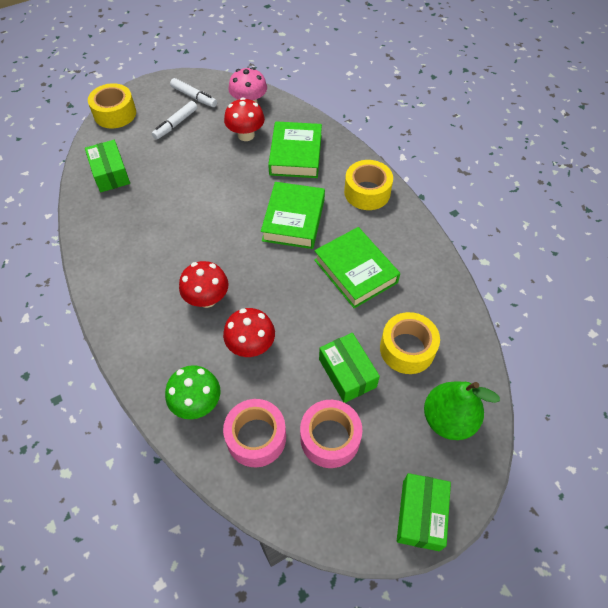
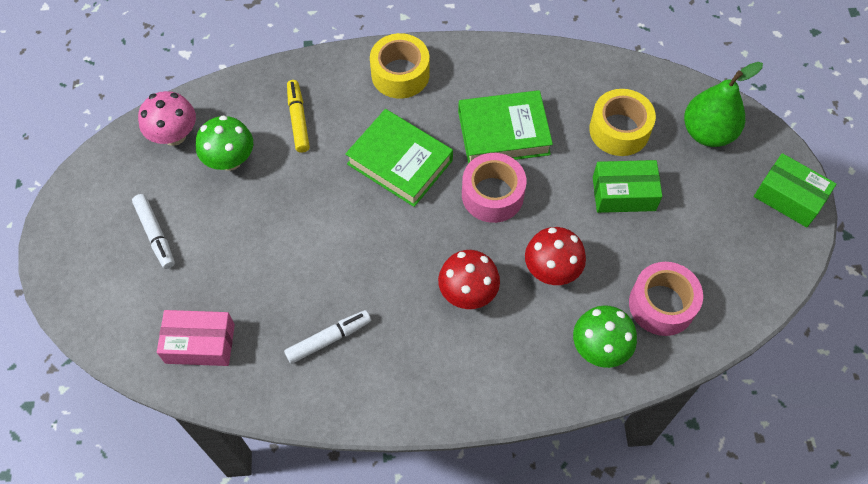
camera: 65 degrees left, 5 degrees up
(110, 173) = (200, 343): green box -> pink box
(115, 113) = (81, 305): yellow tape -> none
(194, 97) = (116, 195): white marker -> white marker (329, 339)
(246, 135) = (230, 160): red mushroom -> green mushroom
(295, 154) = (298, 119): green book -> yellow marker
(330, 438) = (688, 239): pink tape -> pink tape (492, 195)

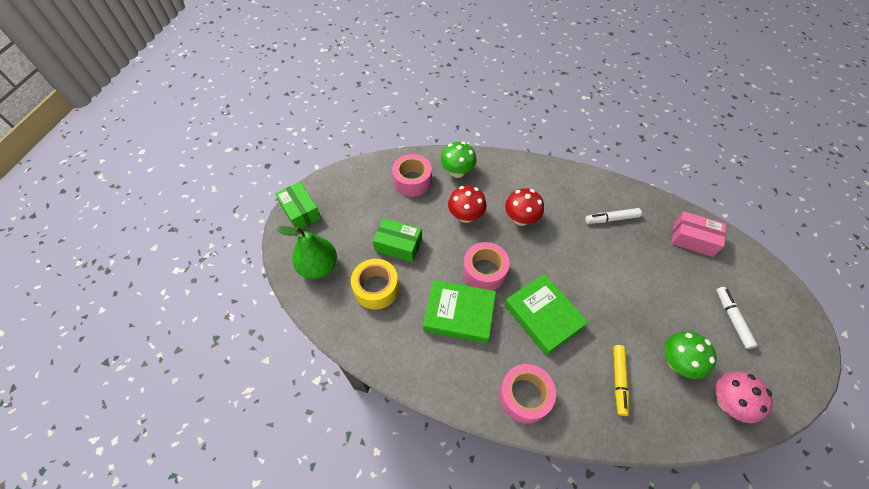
camera: 160 degrees left, 5 degrees down
(400, 74) = (524, 396): yellow tape -> pink tape

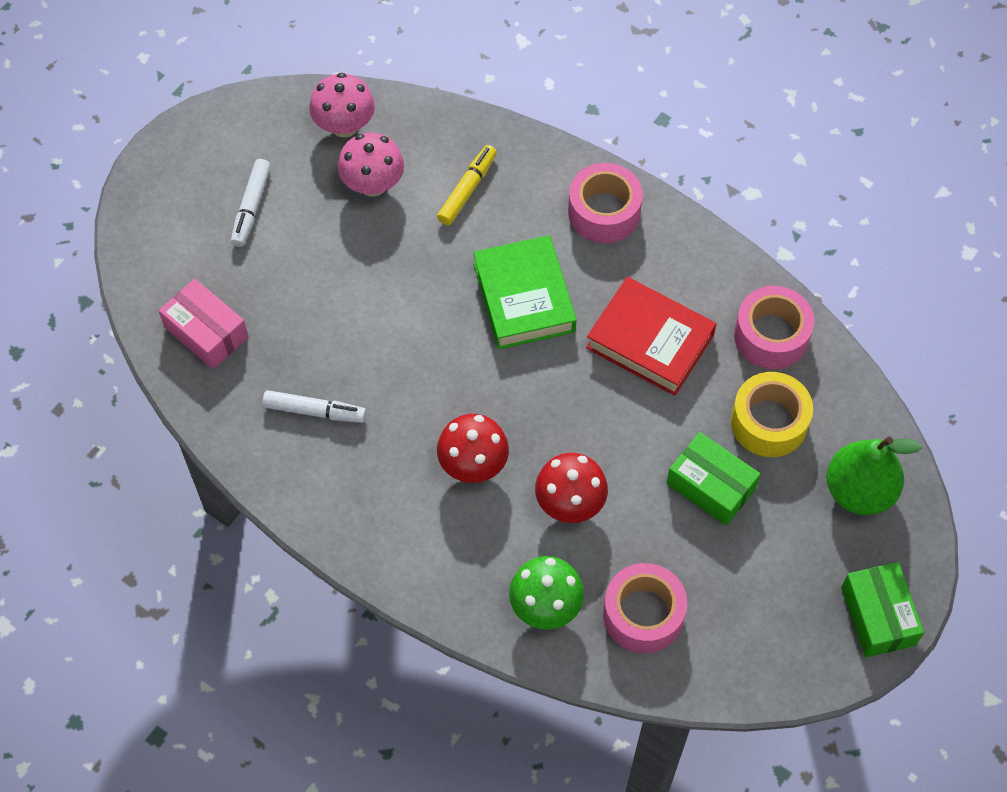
camera: 160 degrees left, 5 degrees up
(459, 314) = (650, 341): green book -> red book
(484, 271) = (582, 392): pink tape -> pink tape (771, 336)
(677, 362) = (373, 184): green mushroom -> pink mushroom

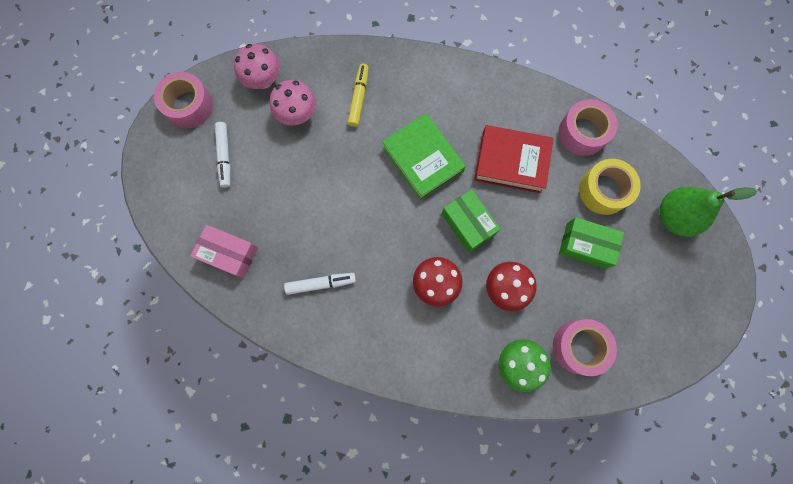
camera: 20 degrees left, 15 degrees up
(604, 212) = (449, 84): pink tape -> pink tape (189, 106)
(878, 616) = (717, 295): green box -> green box (468, 224)

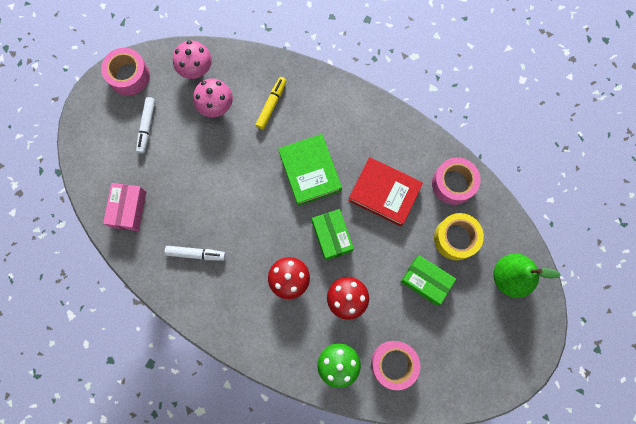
camera: 15 degrees right, 0 degrees up
(229, 254) = (128, 209): pink box -> pink box turned 60 degrees clockwise

